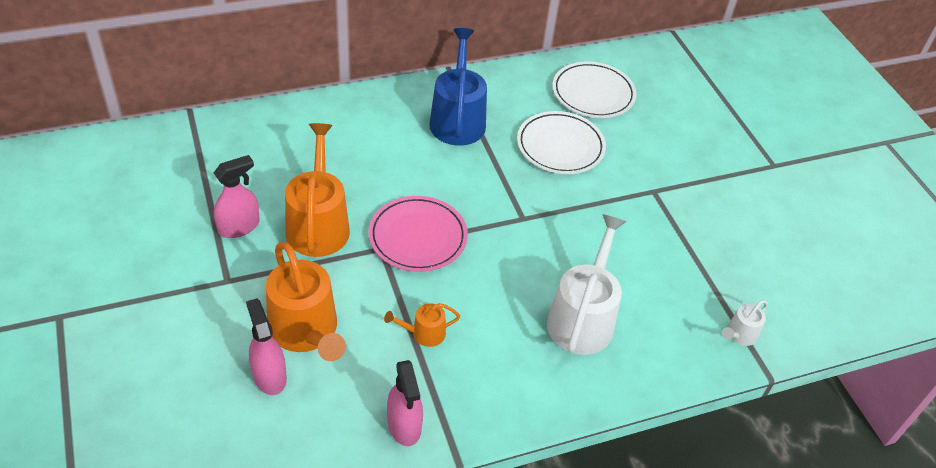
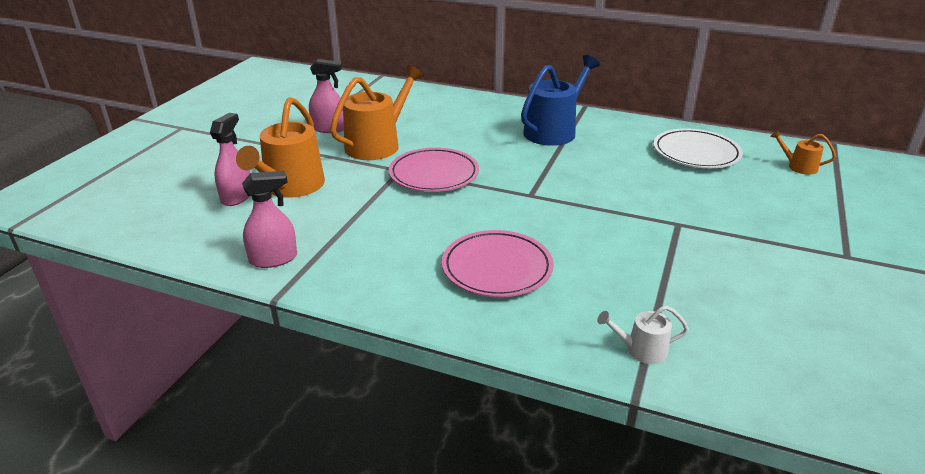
camera: 45 degrees right, 15 degrees down
(404, 425) = (273, 259): pink spray bottle -> pink spray bottle turned 135 degrees counterclockwise
(424, 333) = (362, 221): orange watering can -> orange watering can (798, 167)
(560, 146) = (622, 170): white plate -> none
(582, 318) = (497, 268): white watering can -> pink plate

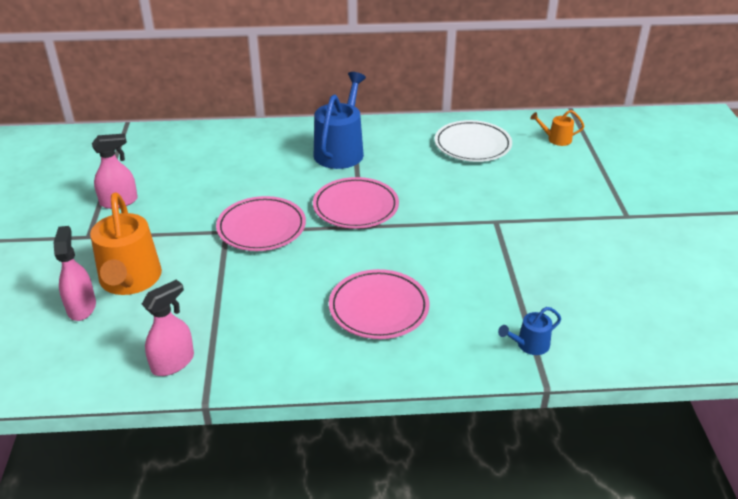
camera: 25 degrees left, 5 degrees up
(377, 144) = (183, 208): orange watering can -> none
(536, 178) = (355, 207): none -> pink plate
(641, 350) = (529, 345): white watering can -> blue watering can

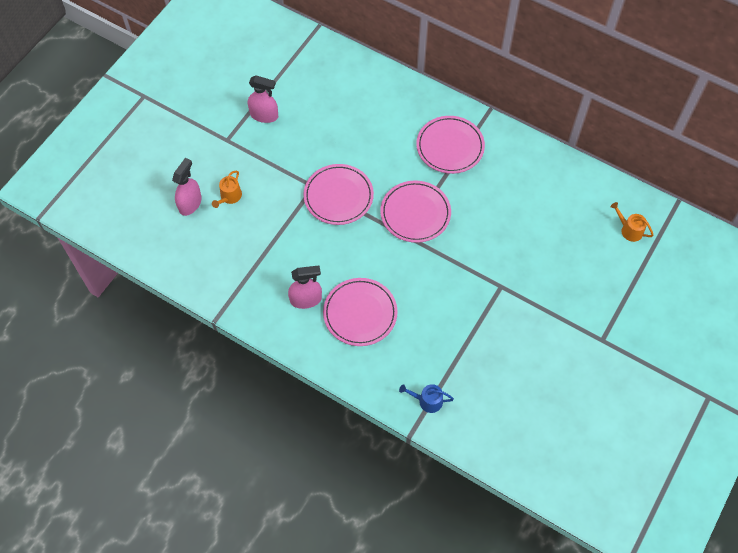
camera: 35 degrees right, 25 degrees up
(130, 280) = (229, 197): orange watering can -> orange watering can, size x0.48
(173, 362) = (215, 280): pink spray bottle -> pink spray bottle (306, 299)
(340, 151) = (450, 147): blue watering can -> pink plate
(472, 145) = (555, 198): white plate -> none

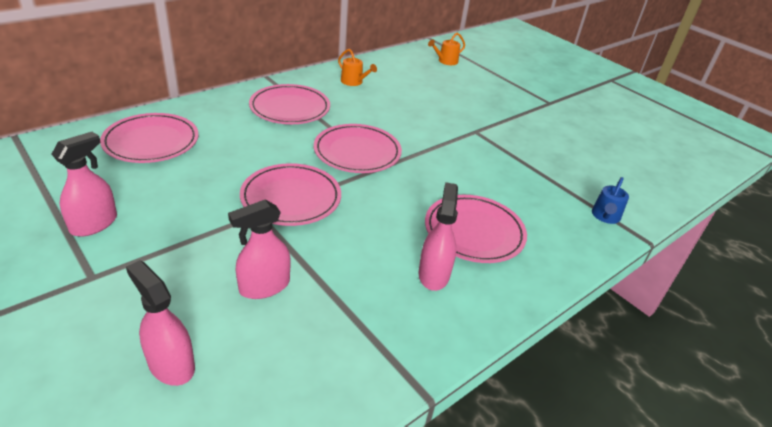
camera: 75 degrees left, 25 degrees down
(229, 197) = (202, 306): orange watering can -> orange watering can (354, 82)
(255, 217) = (264, 286): none -> pink spray bottle
(354, 93) = (151, 142): none -> pink plate

